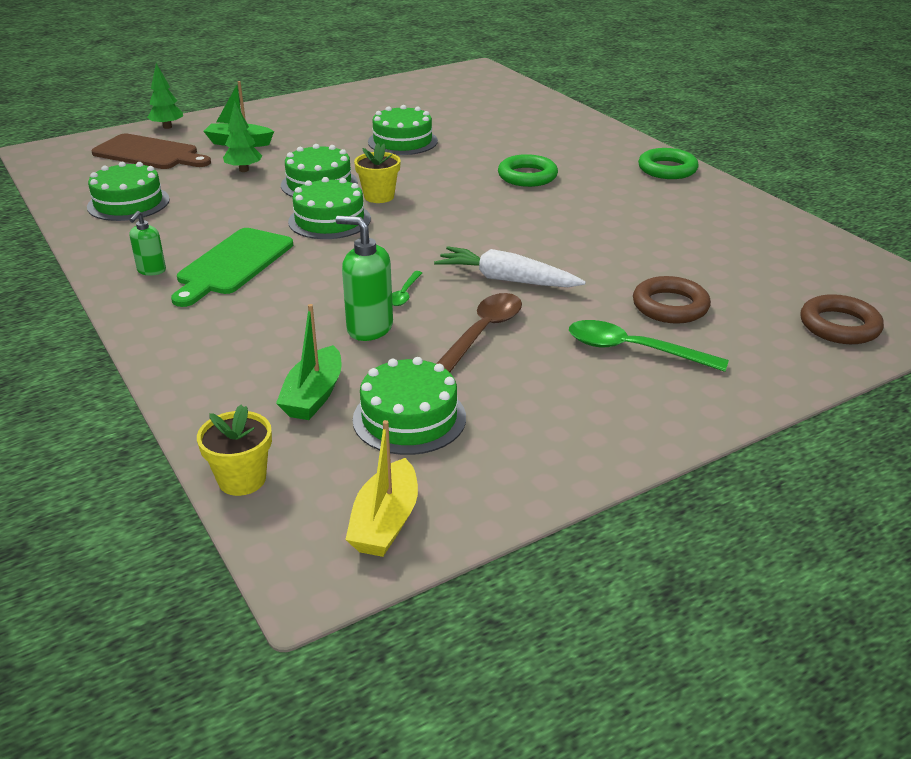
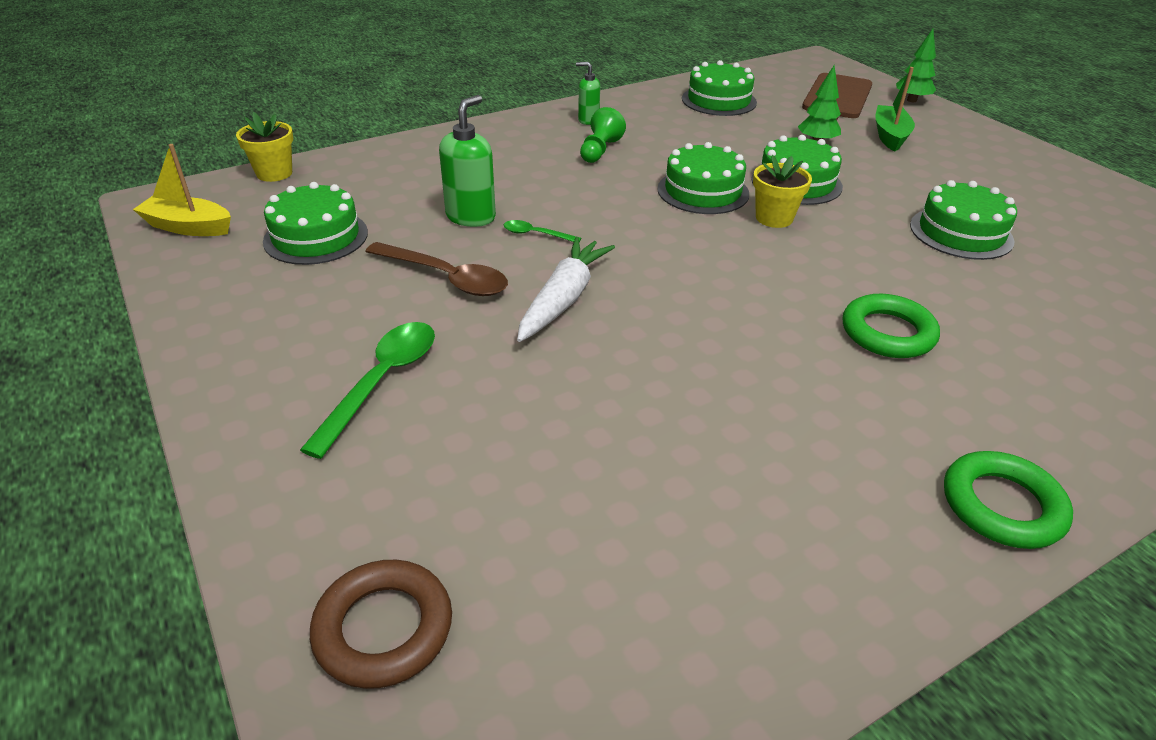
camera: 90 degrees right, 5 degrees up
(233, 264) = (599, 150): green cutting board -> green pawn
(313, 396) = (369, 195): green boat -> none
(670, 306) = (481, 430): brown ring -> none

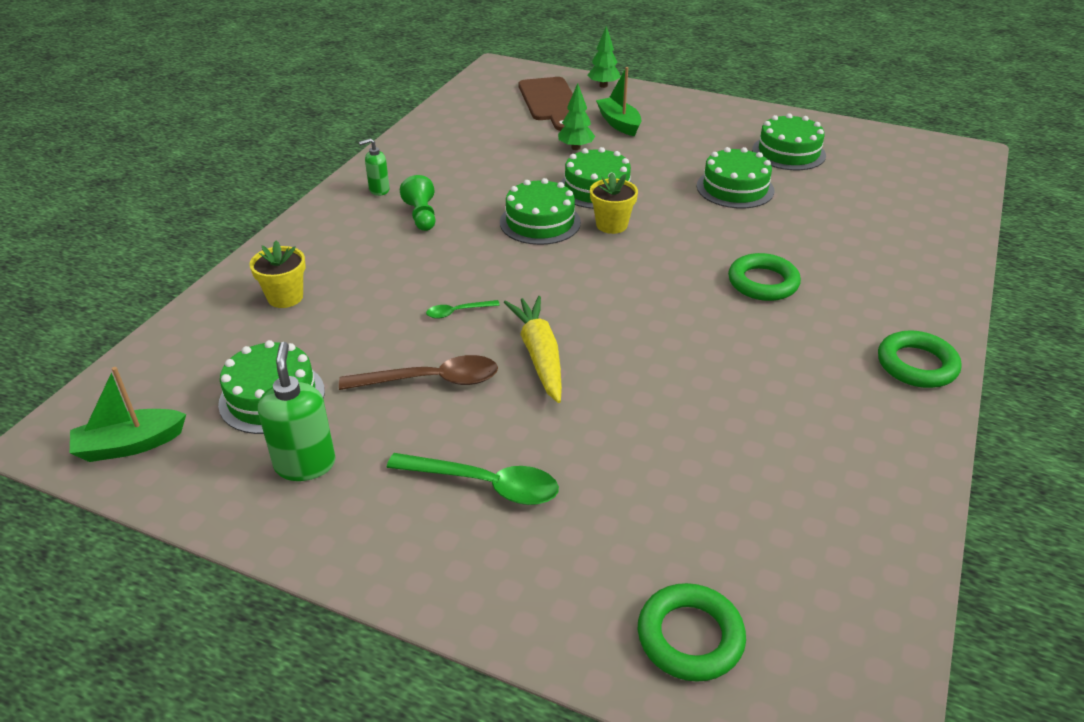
camera: 35 degrees left, 0 degrees up
(188, 227) = (130, 445): yellow boat -> green boat
(274, 173) = (145, 356): yellow flower pot -> yellow flower pot (285, 297)
(382, 381) = (485, 485): green spoon -> green spoon turned 120 degrees clockwise
(383, 628) = (690, 637): brown ring -> green ring
(471, 217) = (386, 319): green soap dispenser -> green soap dispenser (305, 464)
(564, 298) = (539, 355): white carrot -> yellow carrot
(719, 100) = (465, 133): green cake -> green cake (788, 152)

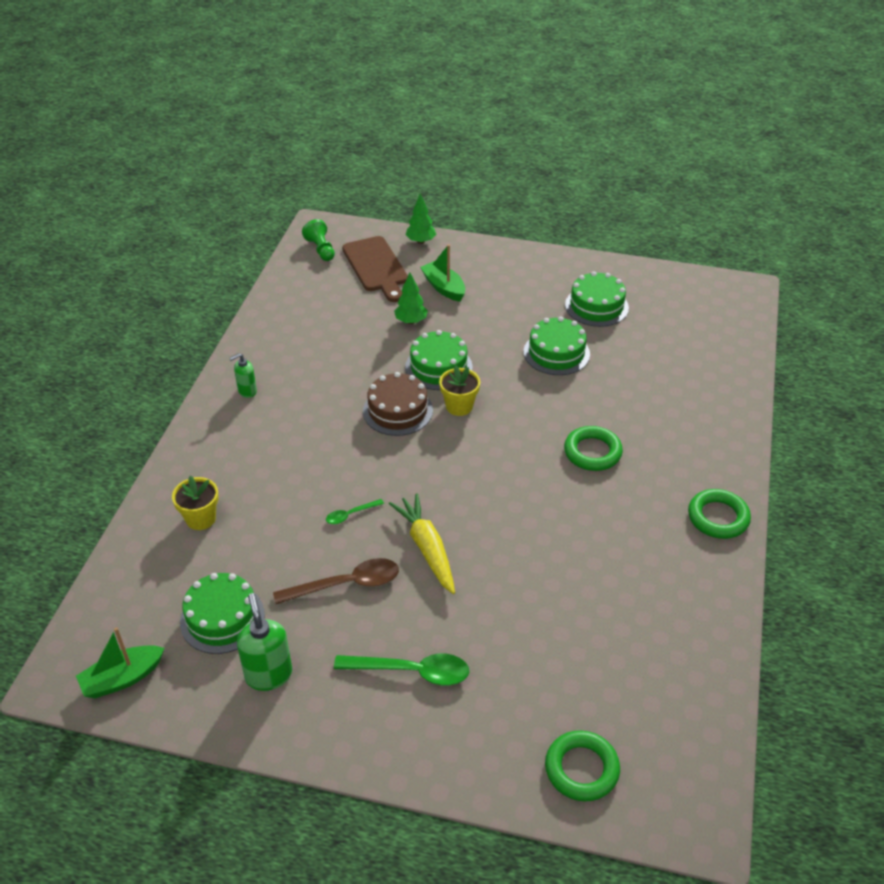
camera: 10 degrees left, 5 degrees up
(421, 216) = (293, 416): green pawn -> green pawn (321, 249)
(540, 222) = (397, 410): green cake -> brown cake

